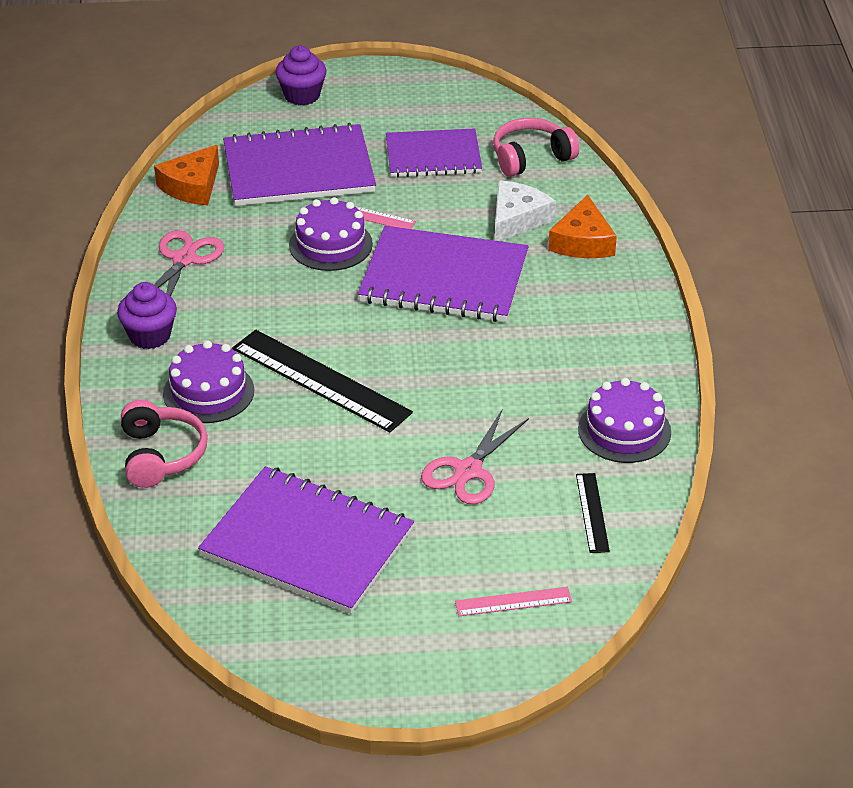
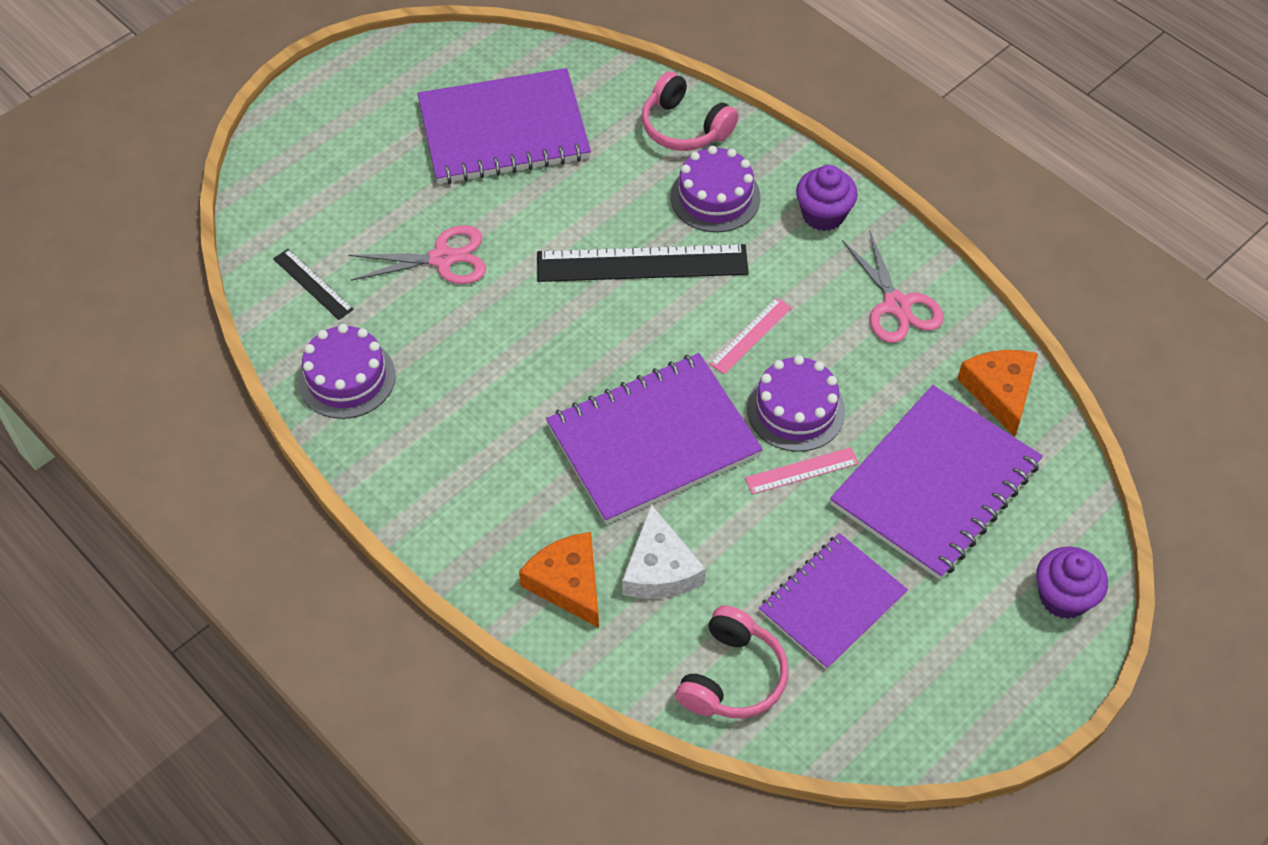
camera: 140 degrees right, 15 degrees up
(468, 471) = (442, 259): pink scissors -> pink scissors turned 90 degrees clockwise
(513, 601) = (314, 178): pink ruler -> pink ruler (750, 335)

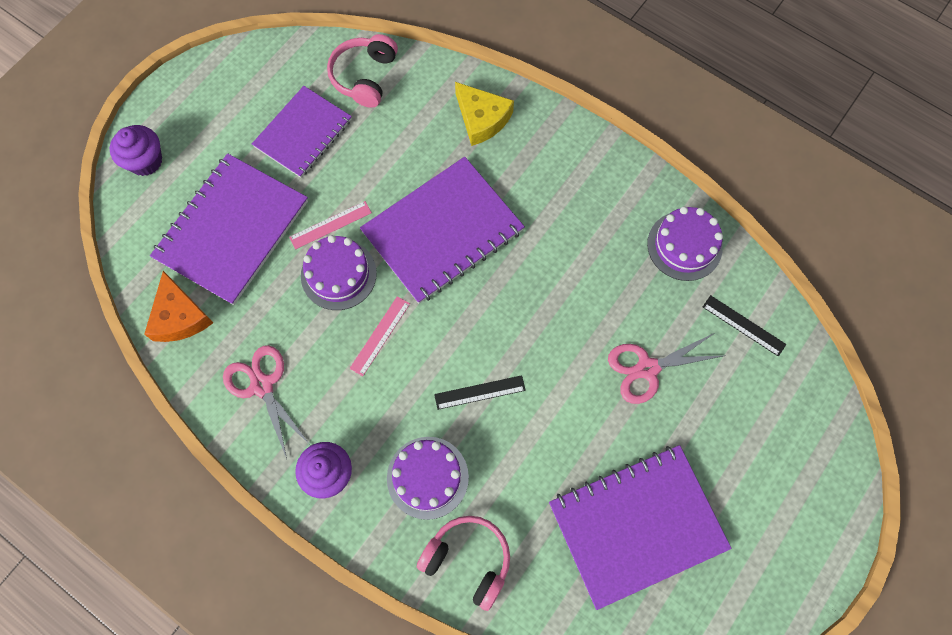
camera: 170 degrees right, 15 degrees up
(568, 583) = (482, 119): orange cheese -> yellow cheese
(642, 263) = (480, 392): black ruler -> black ruler, size x0.50
(660, 569) = (422, 138): white cheese -> none

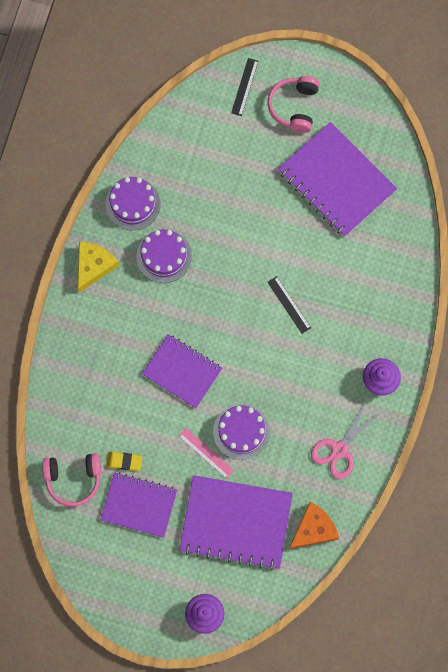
camera: 110 degrees left, 5 degrees up
(360, 134) = (124, 461): none -> yellow eraser
(380, 335) = (275, 385): pink ruler -> none
(427, 477) = (357, 317): purple cake -> purple cake (164, 256)
(442, 231) = (182, 371): purple notebook -> purple notebook, size x0.65
(468, 560) = (398, 274): pink headphones -> pink headphones (294, 107)
(482, 119) = (80, 377): yellow cheese -> yellow cheese (94, 266)
(647, 368) = (232, 203): pink scissors -> none
(743, 325) = (178, 150): black ruler -> black ruler (244, 87)

